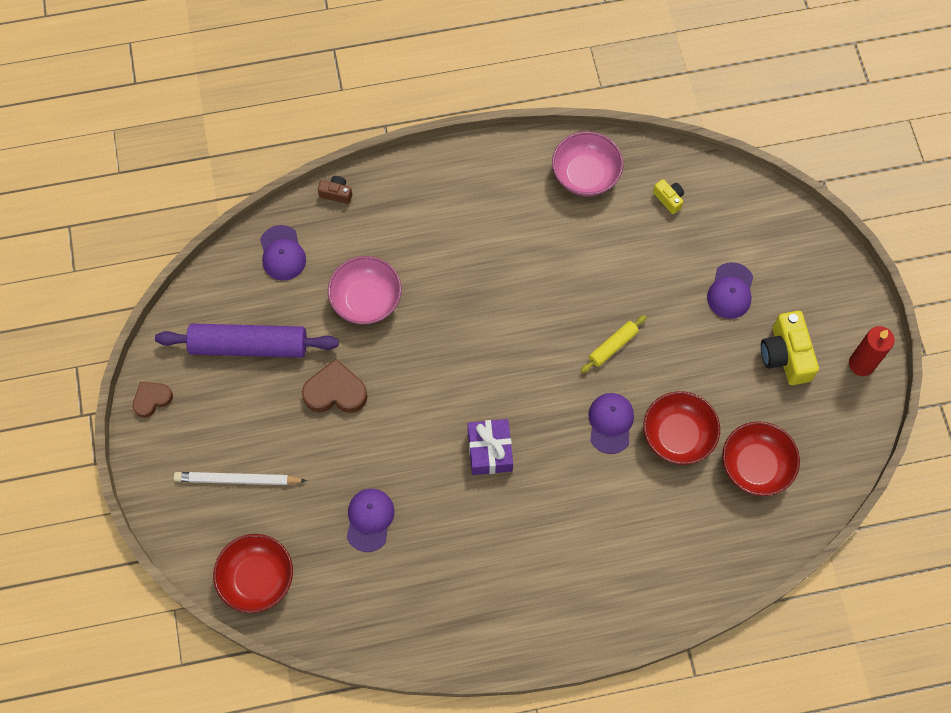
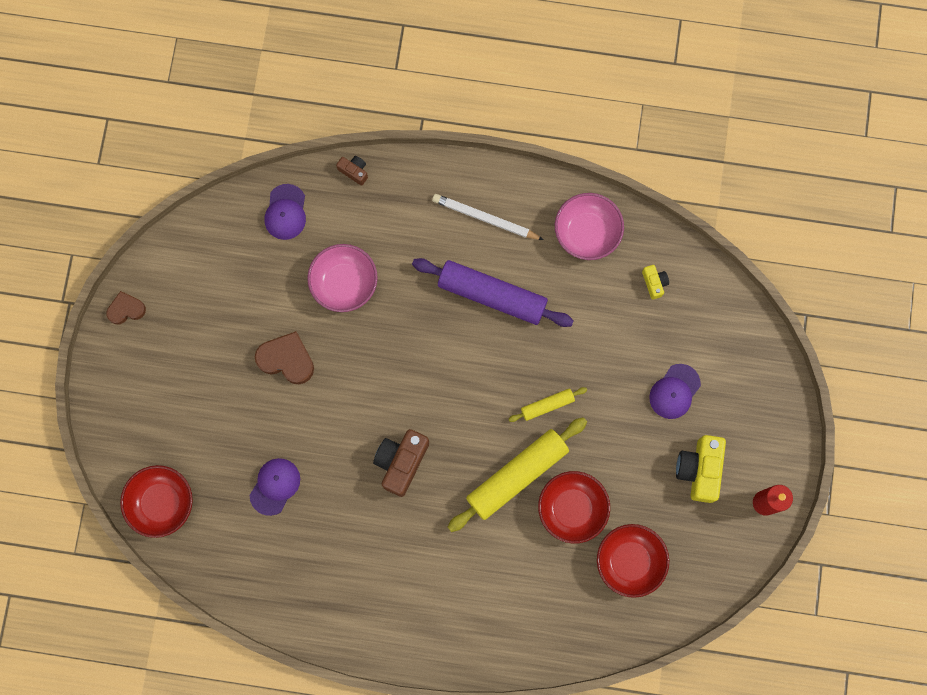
camera: 20 degrees right, 10 degrees up
(237, 480) = (175, 409): white pencil -> white pencil (485, 218)
(249, 345) = (226, 289): purple rolling pin -> purple rolling pin (492, 295)
(490, 451) = (401, 462): purple gift -> brown camera
(610, 423) = (517, 475): purple cap -> yellow rolling pin

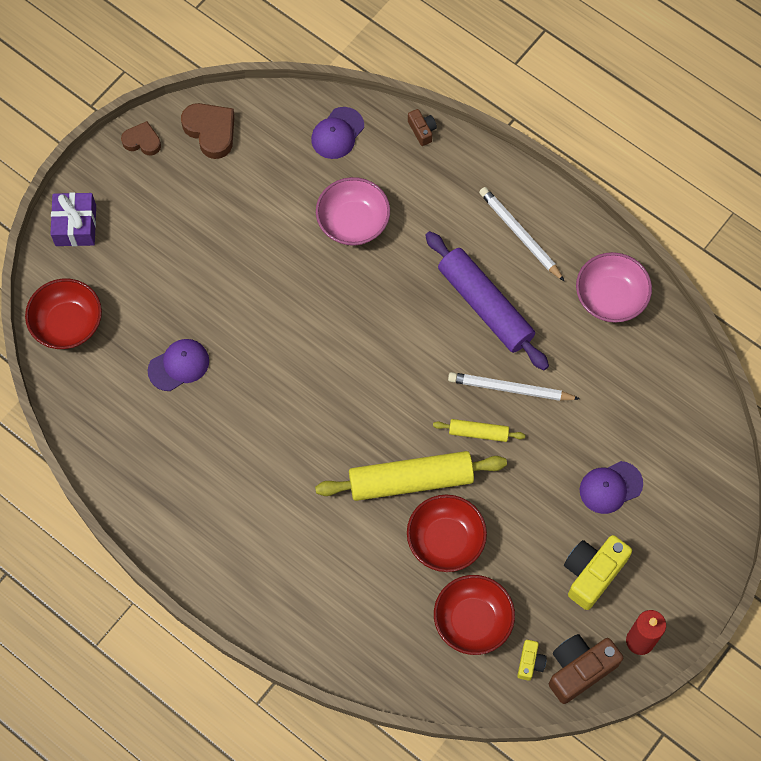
camera: 30 degrees right, 10 degrees down
(115, 414) = (75, 225): none -> purple gift
(286, 359) = (259, 260): brown heart -> brown heart (211, 131)
(401, 462) = (308, 408): brown camera -> brown camera (579, 669)
(551, 354) = (510, 389): none -> white pencil
(654, 283) = (649, 377): yellow camera -> yellow camera (530, 662)

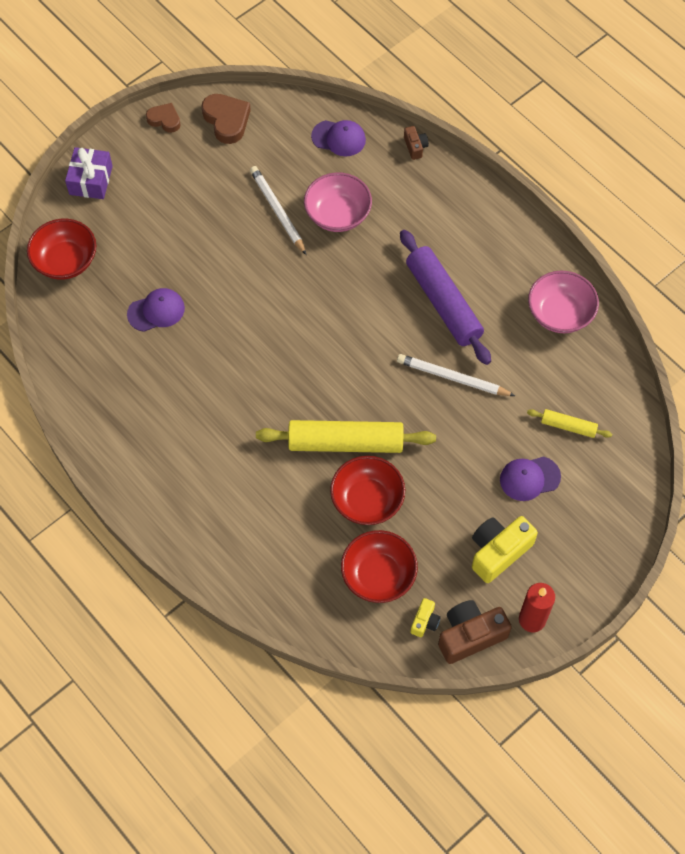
camera: 10 degrees right, 5 degrees down
(337, 133) = (339, 138): purple cap -> purple cap turned 120 degrees counterclockwise
(478, 432) = (416, 411): yellow rolling pin -> yellow rolling pin (568, 426)
(520, 234) = (487, 247): white pencil -> white pencil (277, 211)

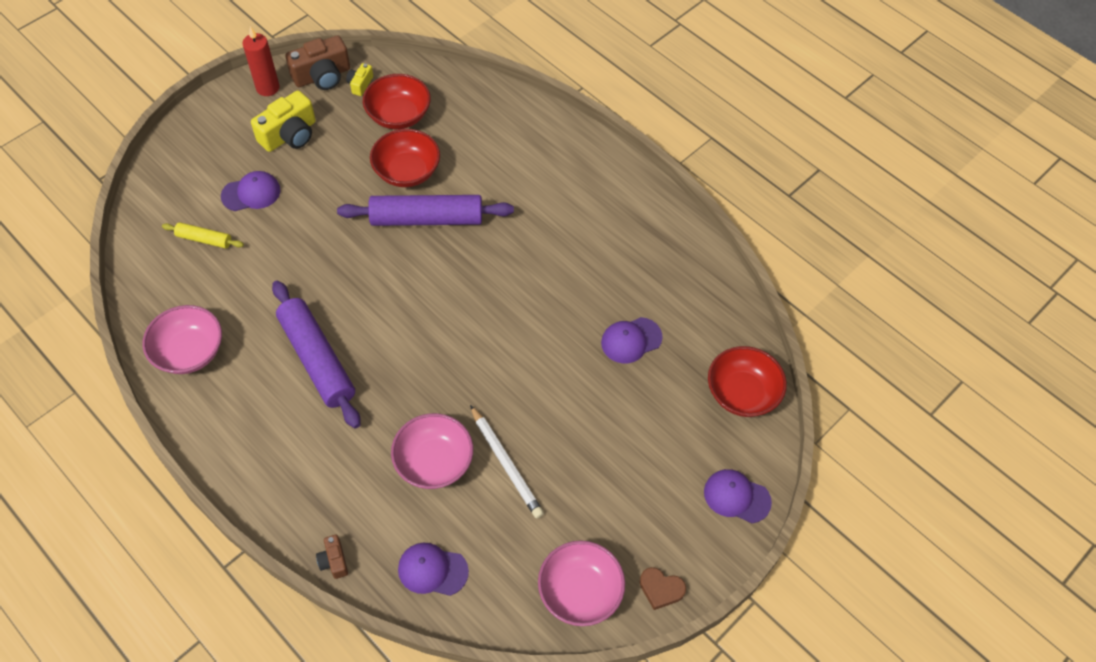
camera: 175 degrees right, 5 degrees down
(91, 180) = (736, 496): purple gift -> purple cap
(226, 120) = (580, 591): brown heart -> pink bowl
(345, 443) = (427, 218): yellow rolling pin -> purple rolling pin
(452, 378) = (315, 281): white pencil -> none

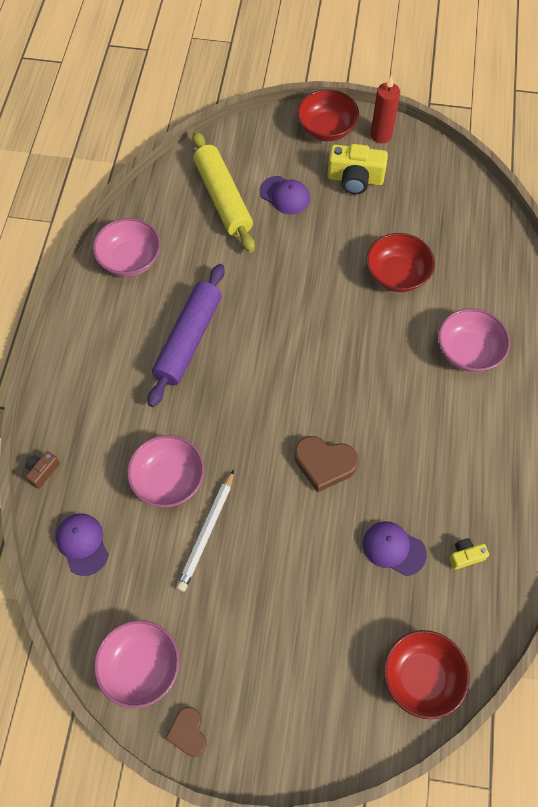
camera: 55 degrees right, 5 degrees up
(204, 239) = (223, 198): yellow rolling pin -> yellow rolling pin, size x2.05
(322, 76) = (425, 158): brown camera -> none
(360, 84) = (443, 186): yellow camera -> yellow camera (465, 556)
(398, 115) = (441, 231): red bowl -> red bowl (326, 129)
(427, 218) = (368, 319): purple rolling pin -> none
(517, 175) = (468, 351): none -> pink bowl
(522, 338) = (324, 464): none -> brown heart
(736, 496) = (319, 741): purple cap -> none

